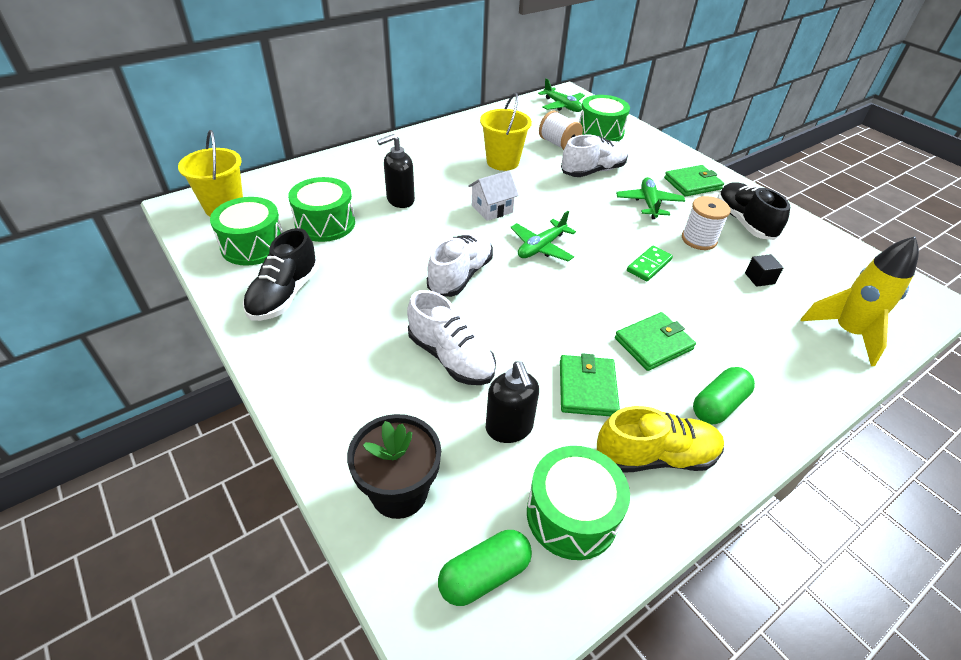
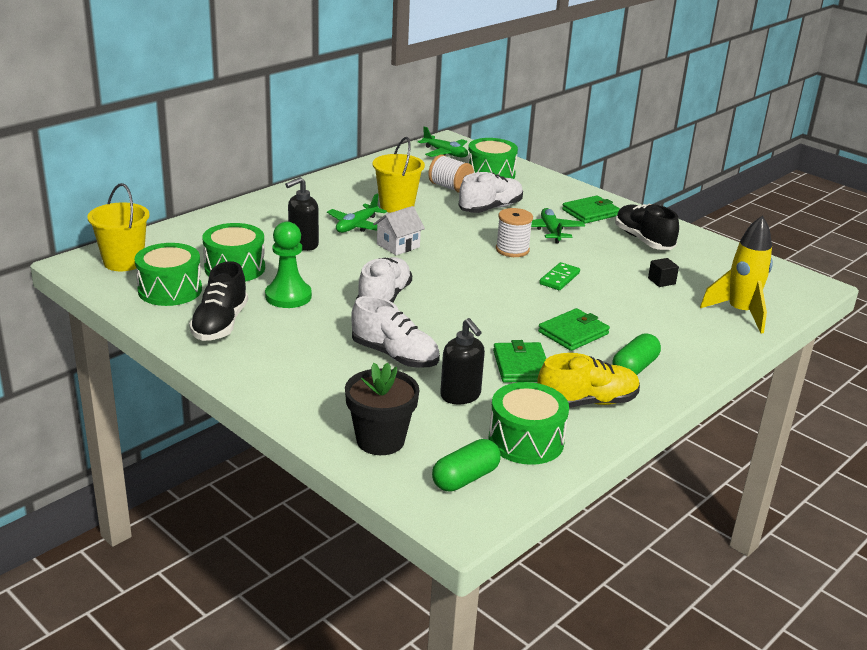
camera: 10 degrees left, 15 degrees down
(365, 264) = (288, 296): none -> green pawn
(541, 247) = (455, 272): green plane -> green plane (356, 226)
(699, 239) = (603, 256): white spool -> white spool (512, 250)

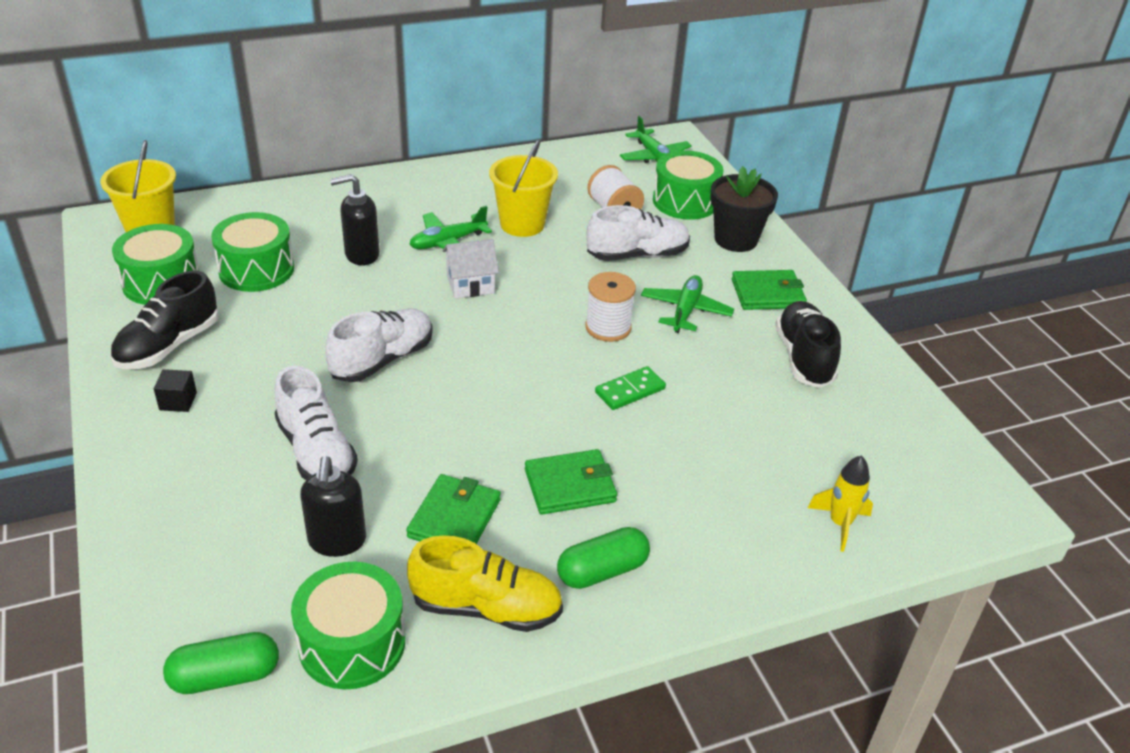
camera: 25 degrees right, 10 degrees up
(288, 296) = (277, 326): green pawn -> none
(380, 440) = (182, 578): black flower pot -> black flower pot (735, 239)
(661, 281) = (770, 434): black cube -> black cube (178, 401)
(740, 313) = (840, 524): yellow rocket -> yellow rocket, size x0.60

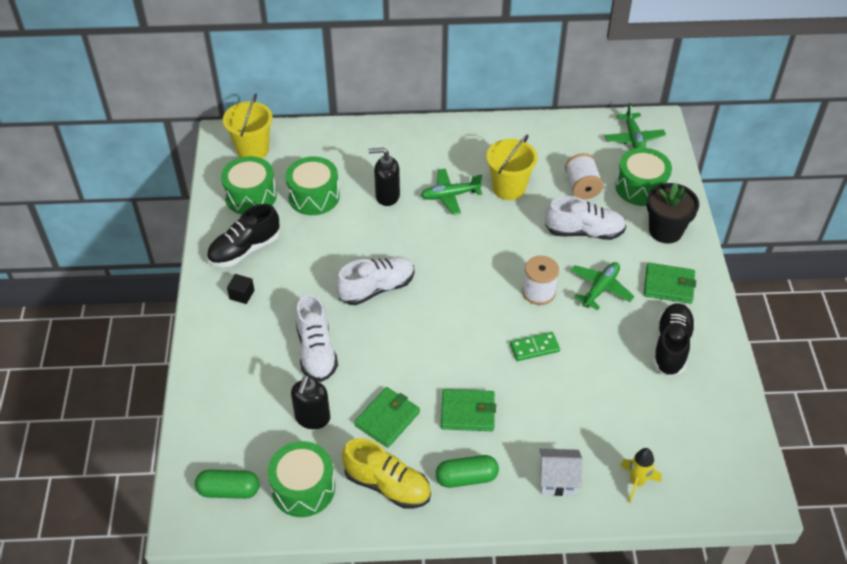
camera: 20 degrees right, 10 degrees up
(470, 284) = (454, 236): white house -> white house (557, 480)

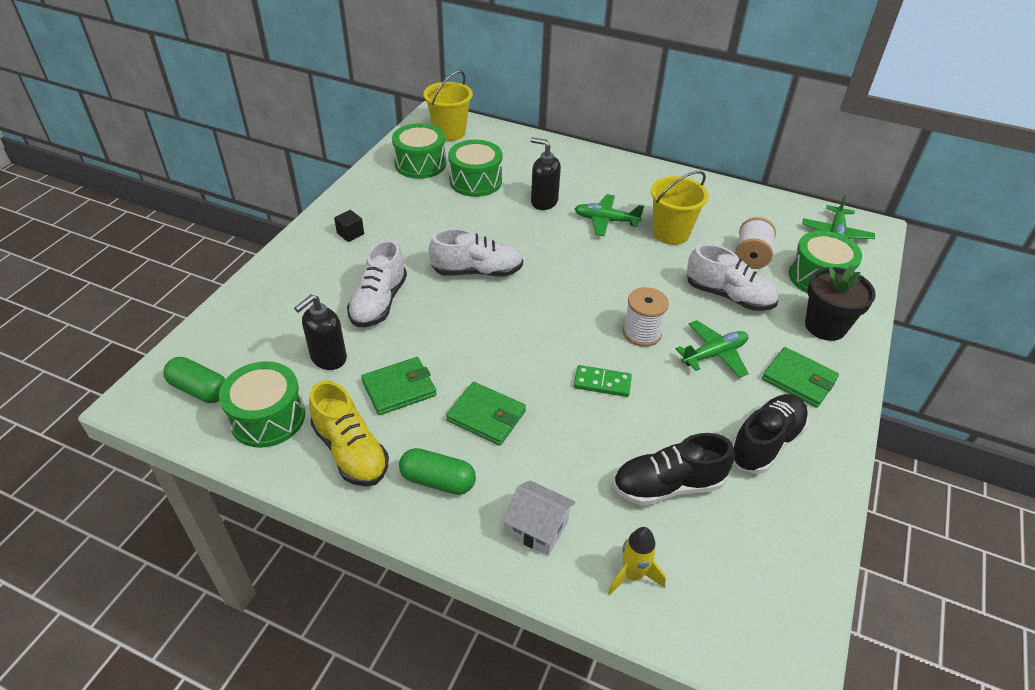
camera: 25 degrees right, 5 degrees down
(245, 249) = (382, 201): black shoe -> black shoe (668, 485)

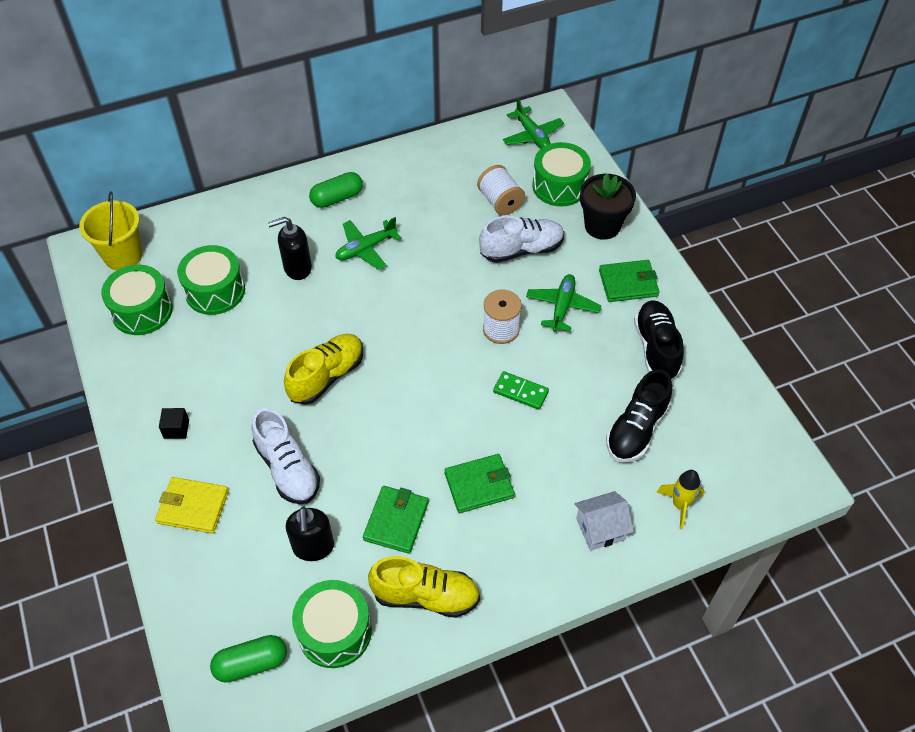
camera: 45 degrees left, 10 degrees up
(299, 279) = (193, 507): none -> yellow wallet
(438, 481) = (506, 559): green capsule -> green capsule (337, 198)
(477, 271) = (327, 376): white shoe -> yellow shoe
(602, 383) = (520, 392): green domino -> green domino turned 60 degrees clockwise
(671, 233) = (425, 223): yellow bucket -> none

